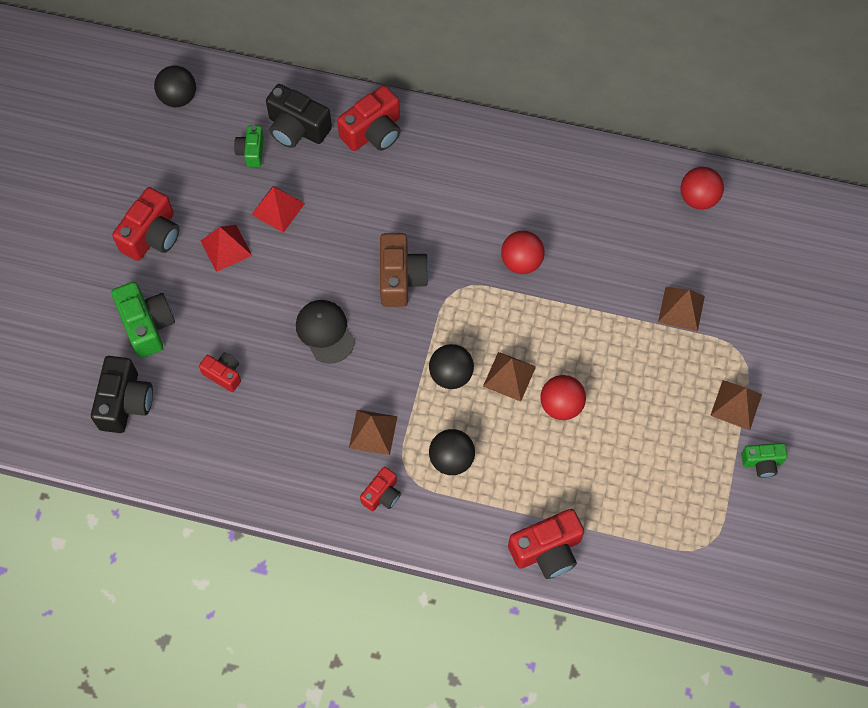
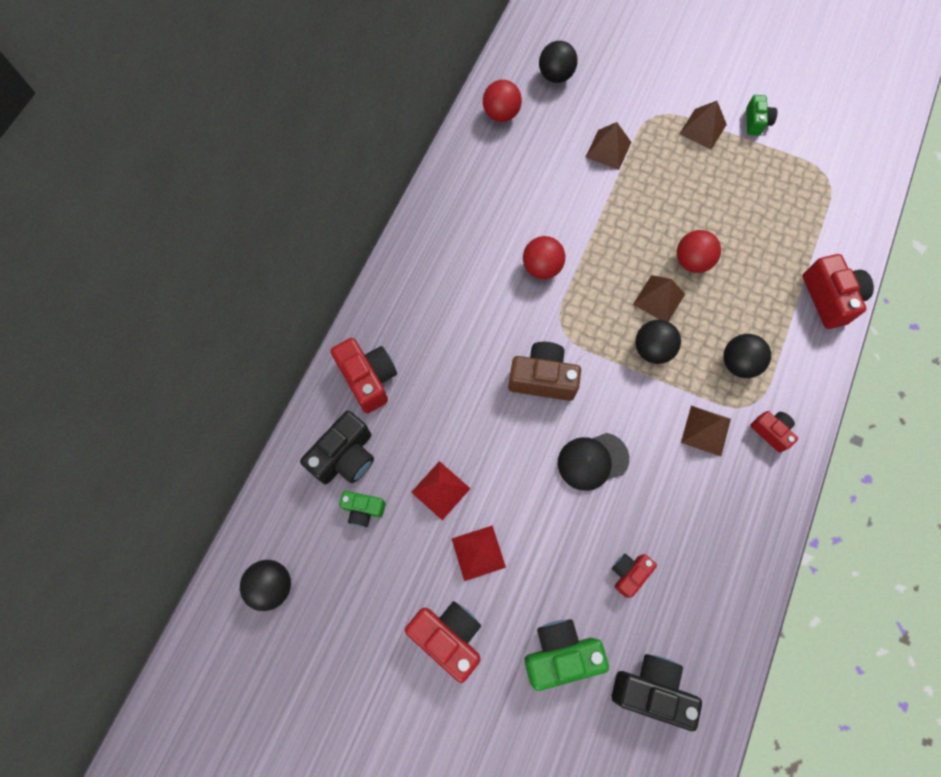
camera: 80 degrees left, 5 degrees up
(765, 245) = (555, 76): none -> black ball

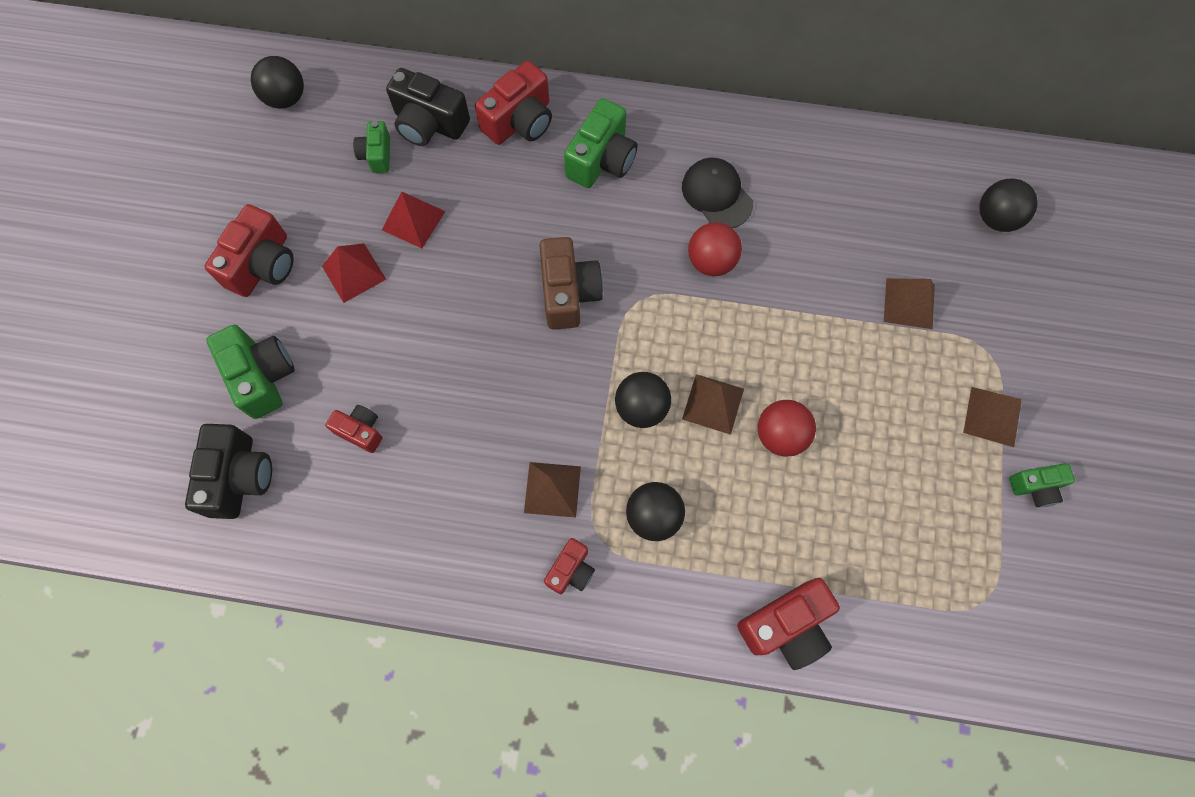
camera: 75 degrees right, 0 degrees up
(427, 323) = (602, 160): none -> green camera
(501, 114) = (909, 170): red ball -> none
(592, 461) = (482, 367): black cap -> black cap (717, 195)

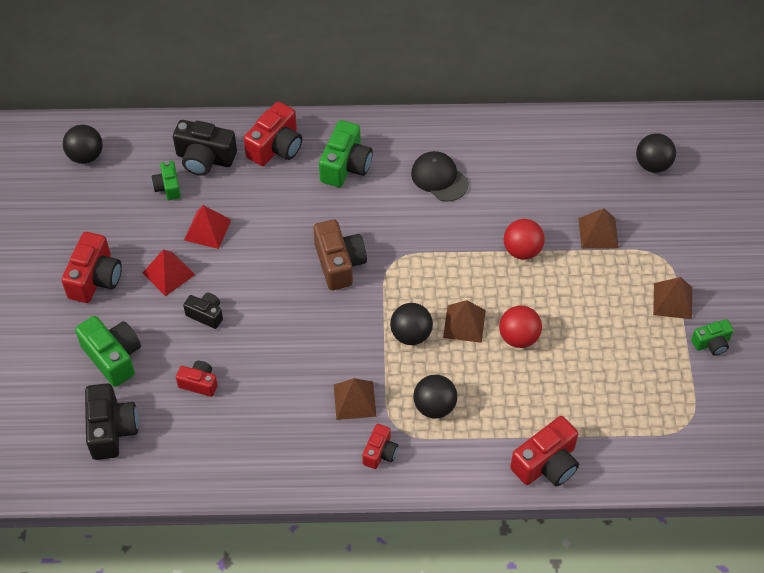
camera: 10 degrees left, 15 degrees down
(388, 337) = (206, 314): none -> black camera
(711, 261) = (444, 225): red ball -> red ball (522, 250)

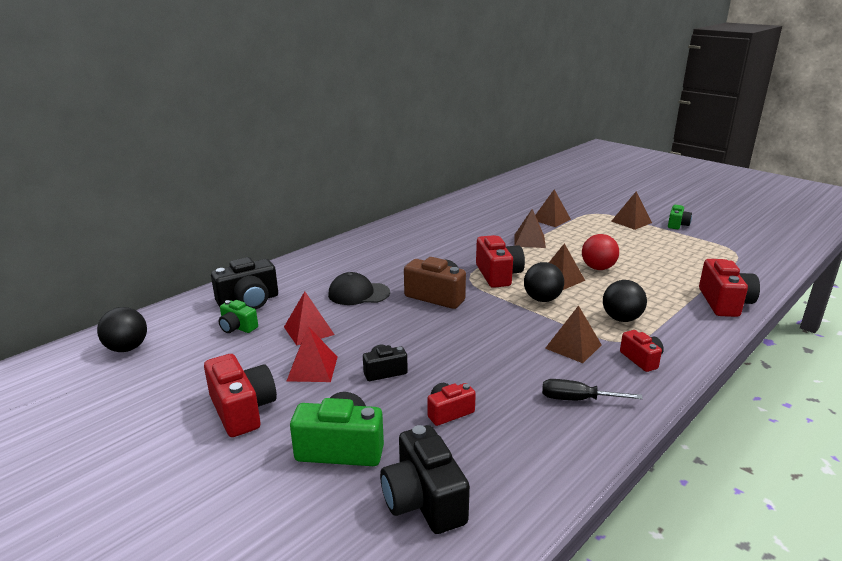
camera: 45 degrees left, 30 degrees down
(112, 429) = (423, 500): black camera -> black camera turned 150 degrees counterclockwise
(276, 147) = (299, 273): red camera -> red camera (498, 275)
(285, 443) = (577, 399): none -> black screwdriver
(346, 166) = (364, 260): green camera -> none
(439, 178) = (431, 239): black cap -> black cap (358, 293)
(522, 250) = (529, 241): red ball -> brown pyramid
(653, 165) = (527, 193): black ball -> none

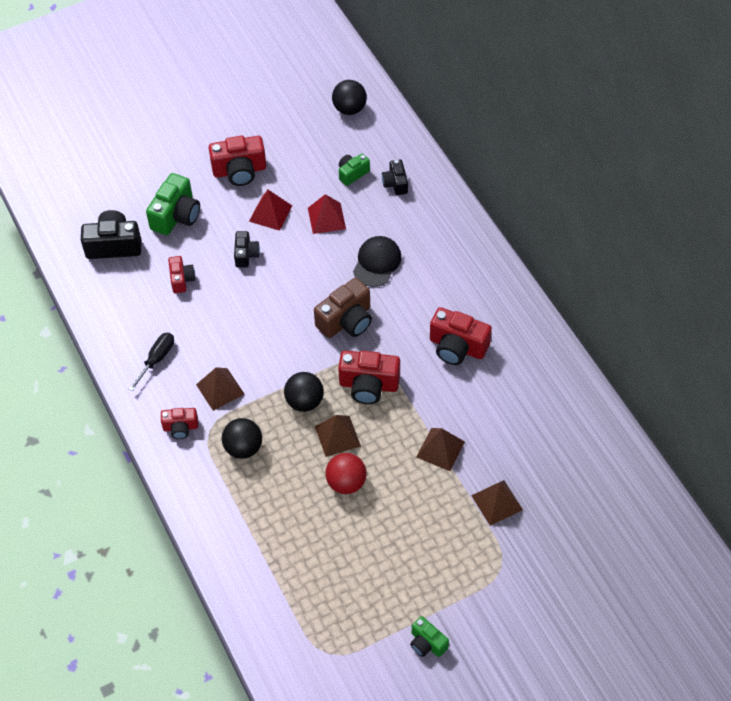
camera: 110 degrees right, 30 degrees up
(249, 301) = (395, 183): black camera -> black camera, size x0.59
(631, 222) = (456, 593): brown pyramid -> none
(724, 303) = (230, 554): red camera -> red camera (457, 347)

